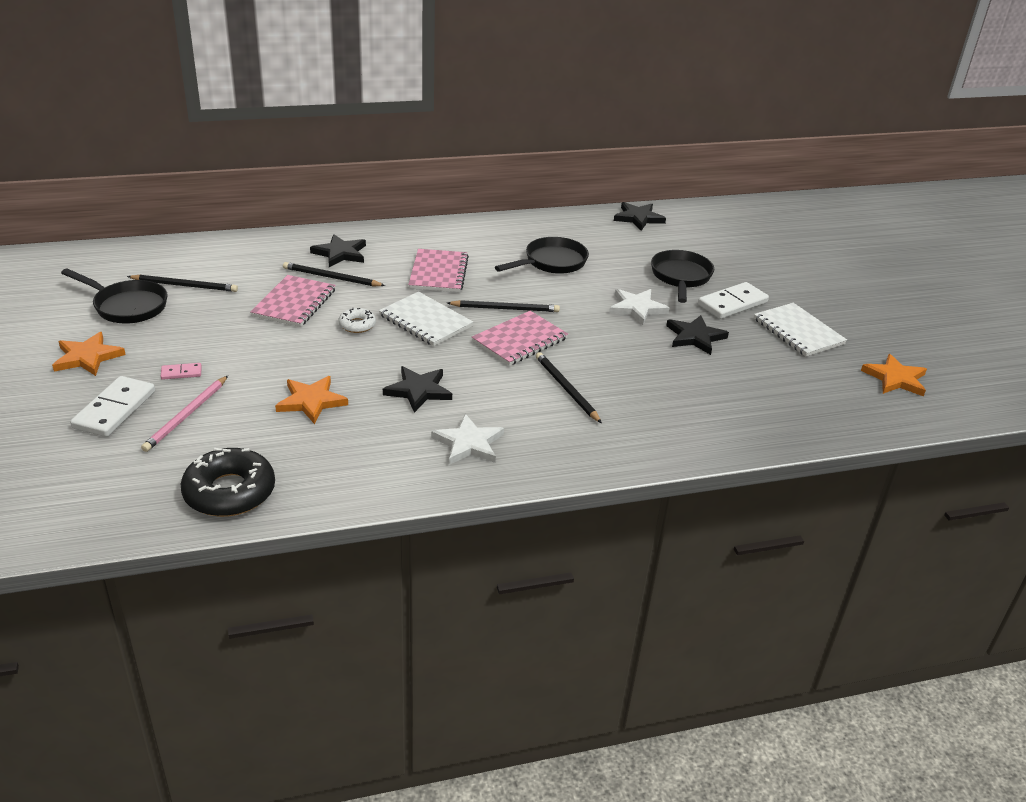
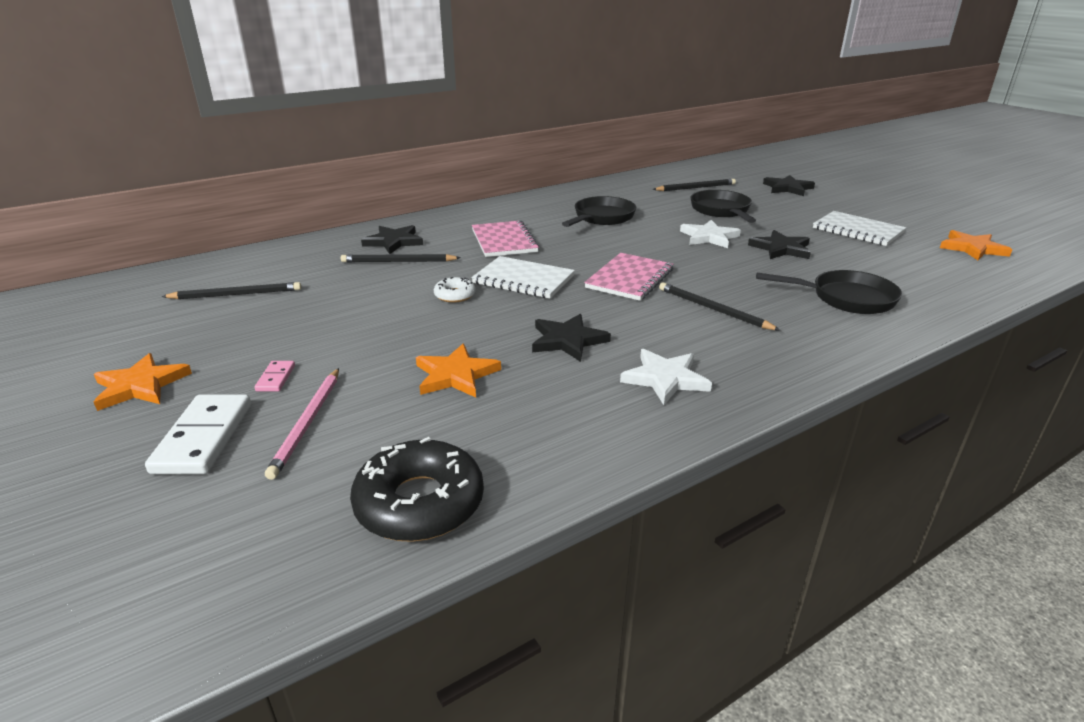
camera: 15 degrees left, 5 degrees down
(127, 306) = (172, 325): black pan -> black pan (846, 298)
(181, 373) = (276, 378): pink domino -> pink domino turned 60 degrees counterclockwise
(294, 303) = (373, 288): pink notebook -> none
(505, 309) = (592, 257): black pencil -> black pencil (696, 188)
(638, 218) = (644, 179): black star -> black star (787, 188)
(732, 303) = (783, 221): white domino -> none

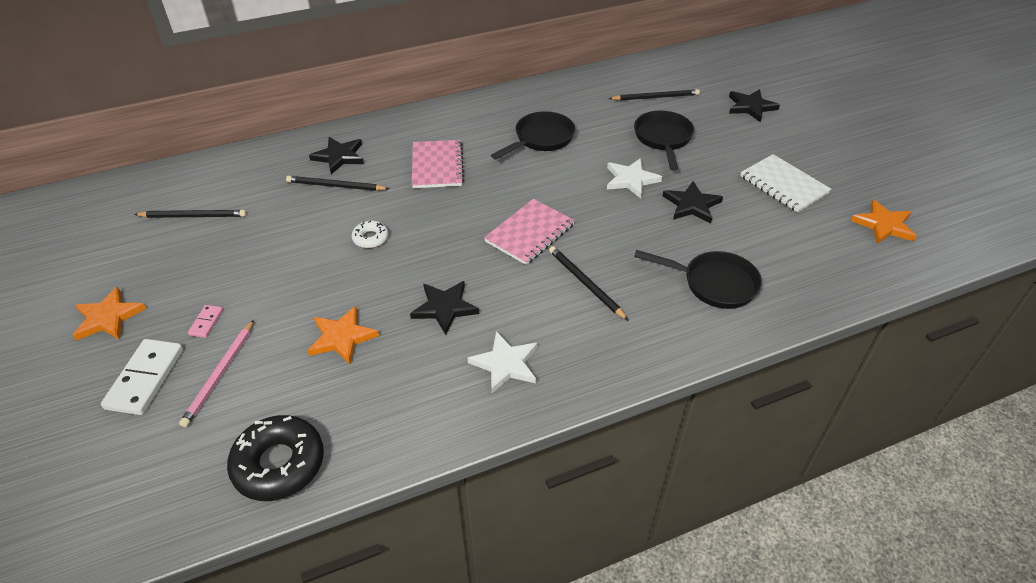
camera: 10 degrees right, 15 degrees up
(523, 280) = (435, 224): white notebook -> none

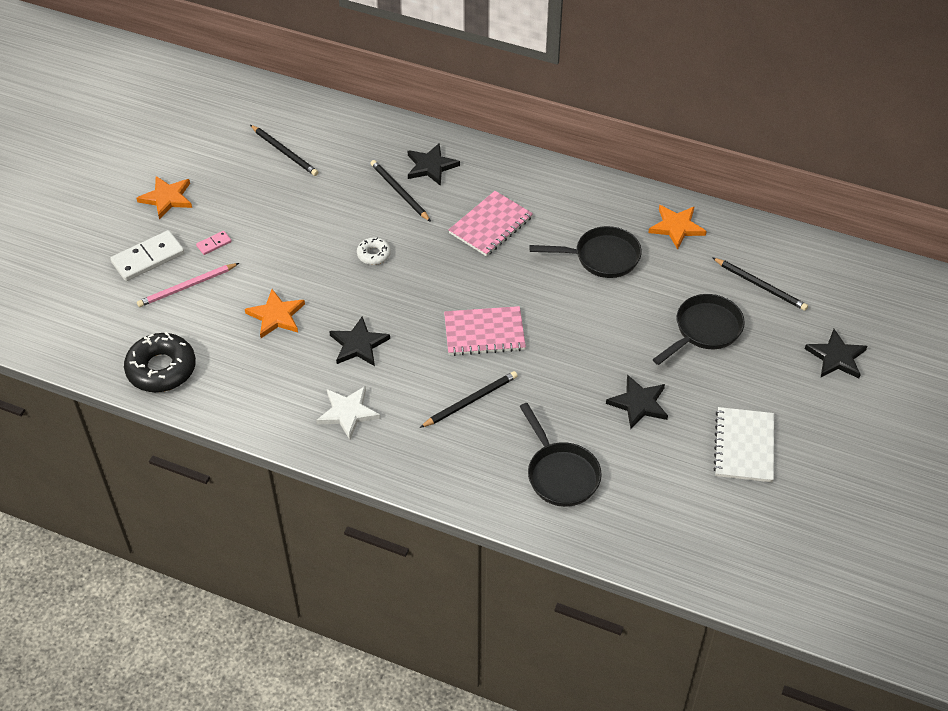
camera: 45 degrees right, 5 degrees up
(585, 283) = (471, 401): black pencil -> black pencil turned 45 degrees clockwise
(631, 180) = (622, 346): white star -> none
(884, 225) = (773, 542): orange star -> orange star (676, 227)

